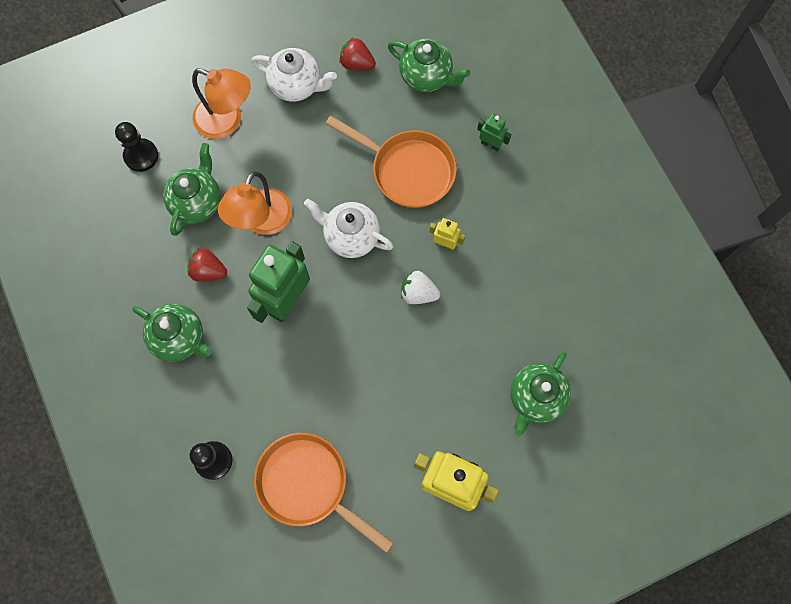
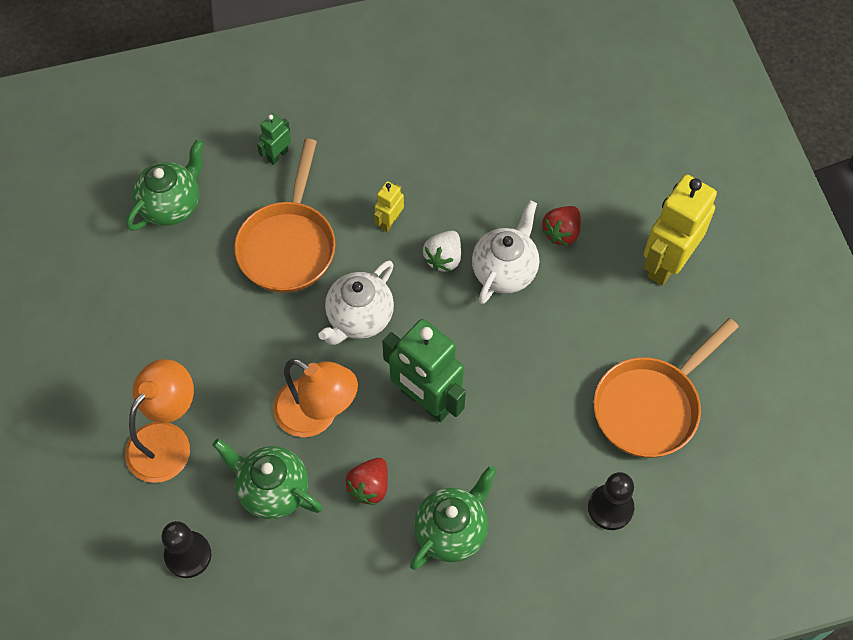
camera: 80 degrees left, 10 degrees down
(296, 86) = (141, 350): white teapot -> white teapot (505, 271)
(357, 63) = (130, 277): red strawberry -> red strawberry (561, 232)
(407, 170) = (288, 245): orange pan -> orange pan turned 150 degrees clockwise
(535, 398) = (582, 166): green teapot -> none

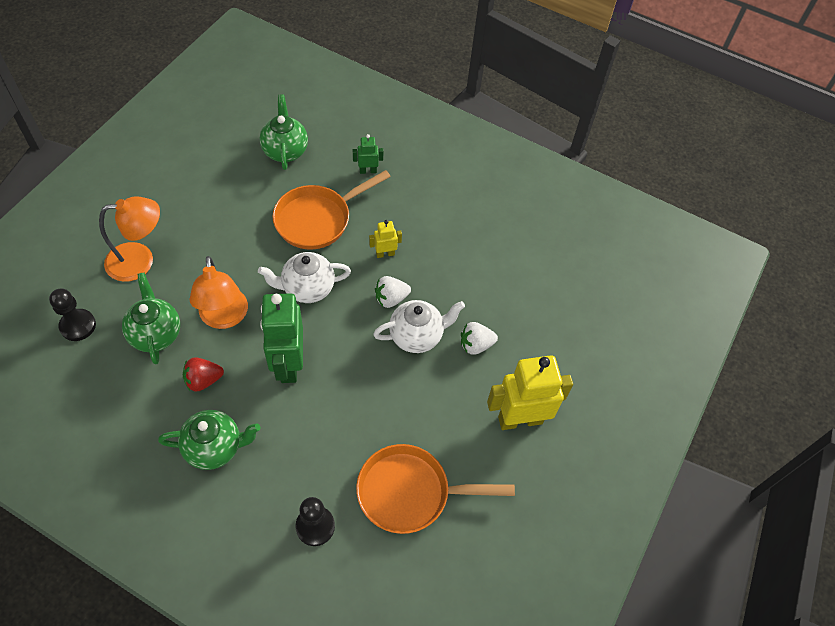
camera: 40 degrees right, 5 degrees down
(172, 205) = (285, 151): green teapot -> green teapot turned 90 degrees counterclockwise
(561, 232) = (475, 345): red strawberry -> white strawberry

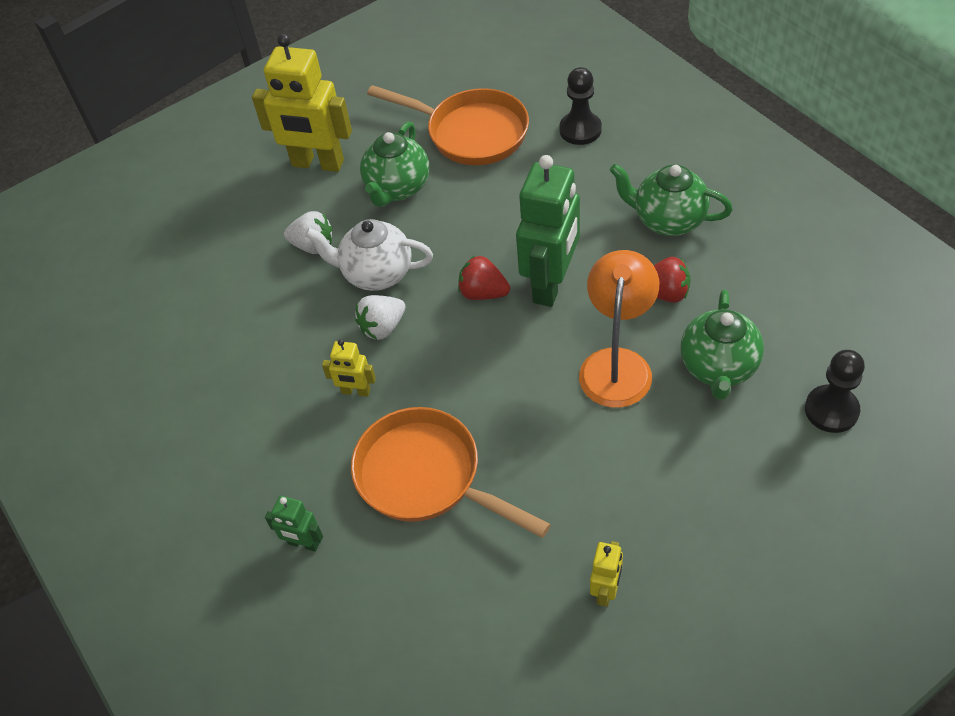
camera: 145 degrees left, 5 degrees down
(140, 260) = (726, 488): orange lamp -> none
(198, 193) = (606, 591): none -> yellow robot
(285, 151) = (423, 635): green teapot -> green teapot (397, 188)
(307, 288) = (488, 372): white teapot -> none
(318, 219) = (426, 477): orange pan -> orange pan turned 135 degrees counterclockwise
(334, 343) = (483, 293): none -> red strawberry
(391, 299) = (382, 327): white strawberry -> white strawberry turned 135 degrees clockwise

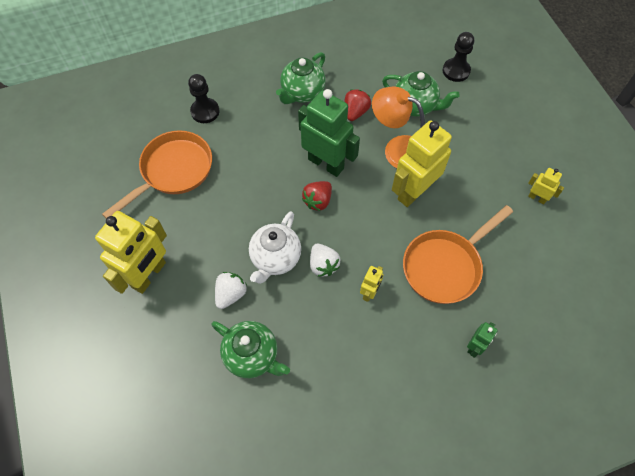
camera: 80 degrees left, 10 degrees up
(397, 188) = (202, 228): green teapot -> green teapot (252, 355)
(545, 405) = (413, 192): none -> yellow robot

